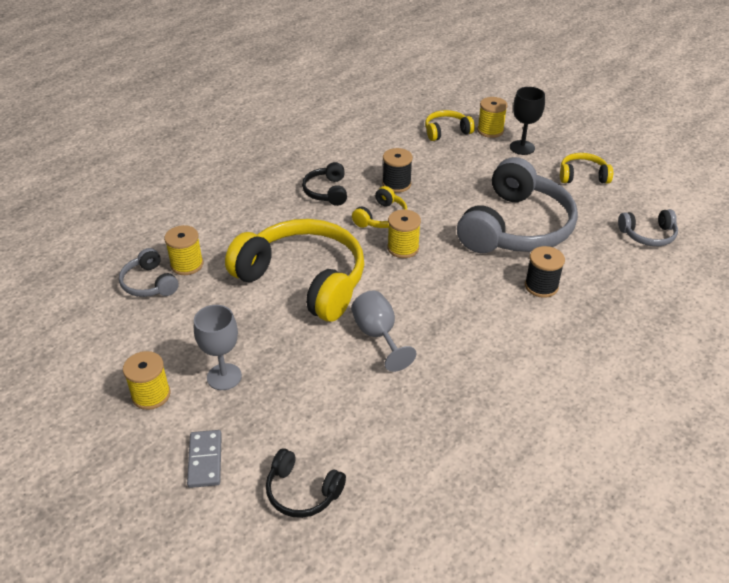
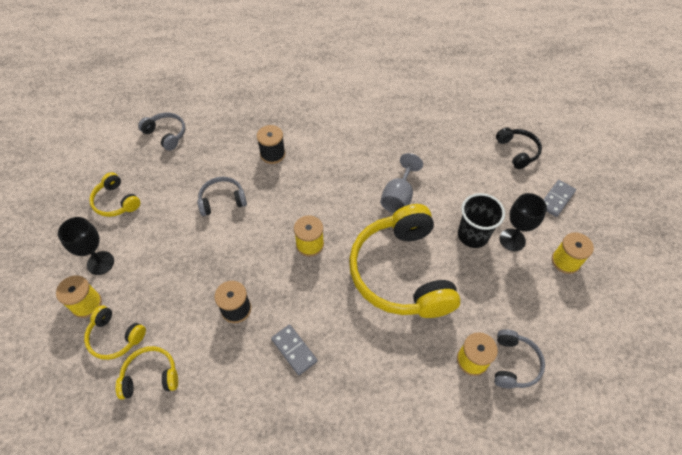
camera: 135 degrees left, 15 degrees up
(224, 377) = (512, 240): grey goblet -> black goblet
(268, 353) = (472, 235): none -> black cup
(327, 191) = (294, 350): black headphones -> grey domino
(381, 217) = (289, 284): yellow headphones -> yellow headphones (150, 376)
(515, 227) = (222, 200): grey headphones -> grey headphones, size x0.46

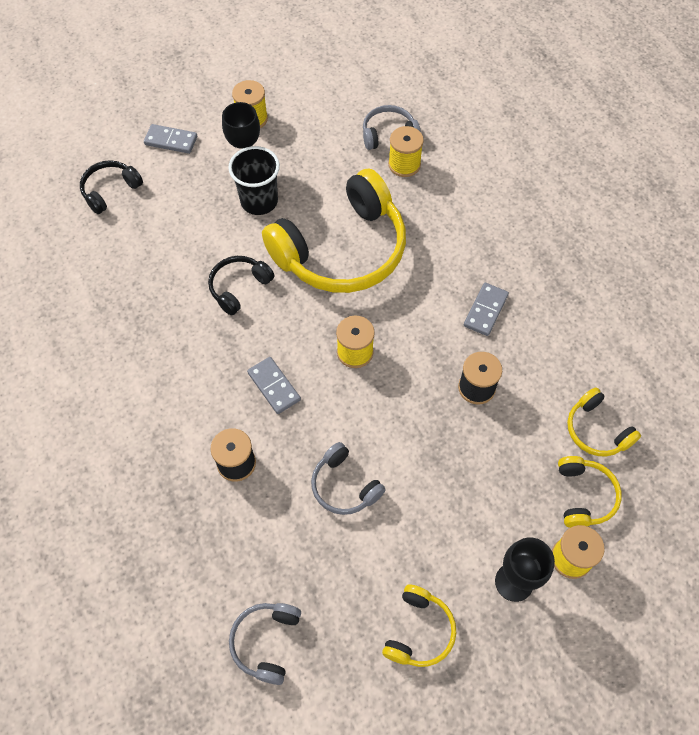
camera: 115 degrees left, 5 degrees up
(311, 189) = (274, 386): none -> grey domino
(398, 197) = (239, 287): grey goblet -> black headphones

